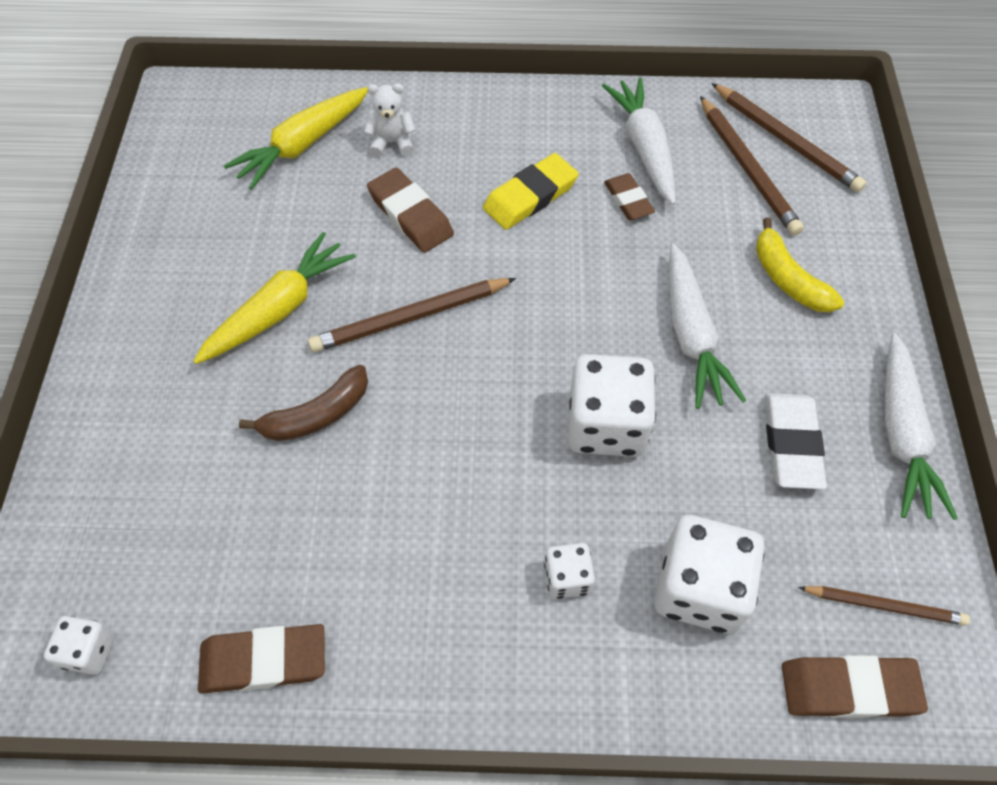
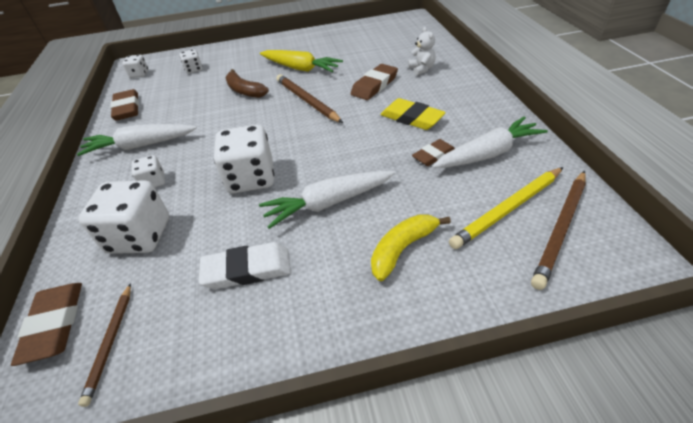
camera: 80 degrees right, 15 degrees down
(149, 515) = (194, 69): none -> white dice
(302, 145) = (402, 49): yellow carrot -> none
(747, 168) = (508, 209): brown pencil -> yellow pencil
(901, 435) = (263, 346): white carrot -> white carrot (140, 146)

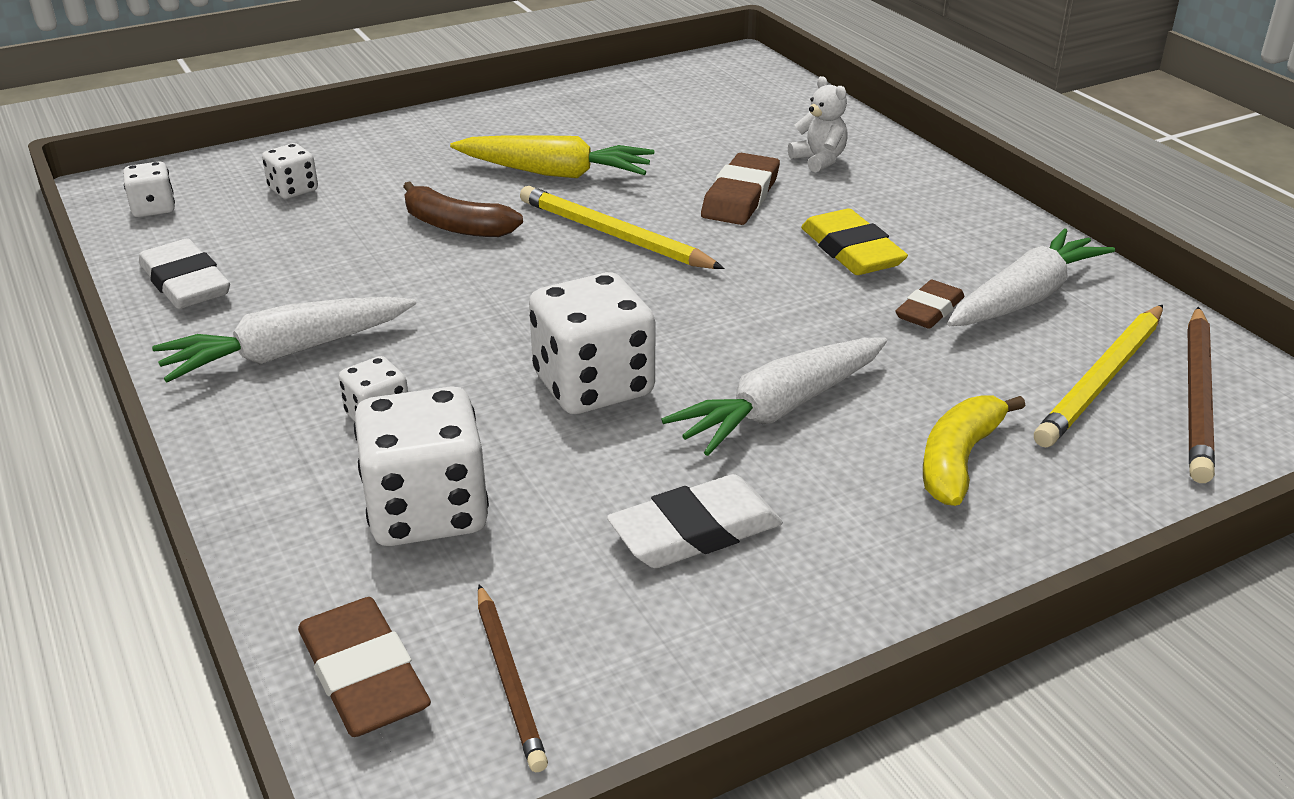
camera: 20 degrees left, 10 degrees down
(127, 108) = (185, 282): brown eraser -> white eraser
(307, 101) = (614, 235): brown pencil -> yellow pencil
(411, 118) = (851, 250): yellow eraser -> yellow eraser turned 45 degrees clockwise

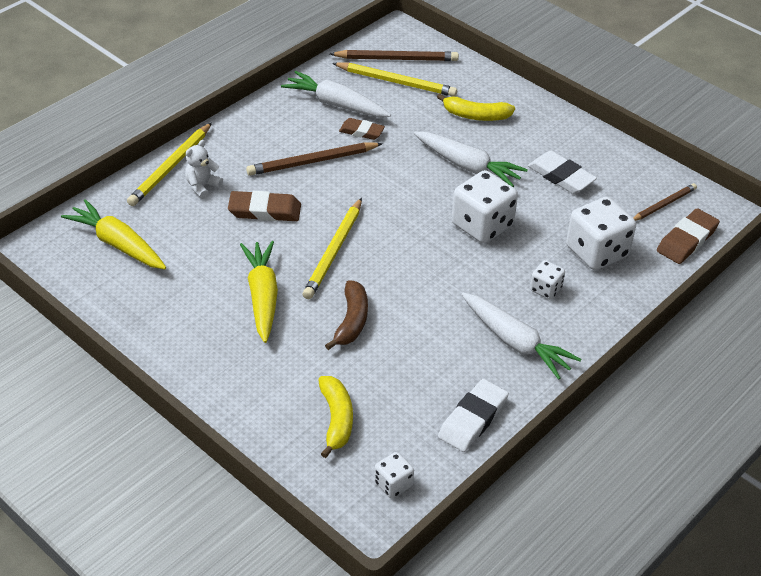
camera: 110 degrees left, 10 degrees up
(293, 190) = (336, 419): white dice -> yellow banana
(720, 100) = (117, 244): none -> yellow carrot
(851, 250) = (312, 161): yellow eraser -> brown pencil
(875, 144) = (171, 167): none -> yellow pencil

